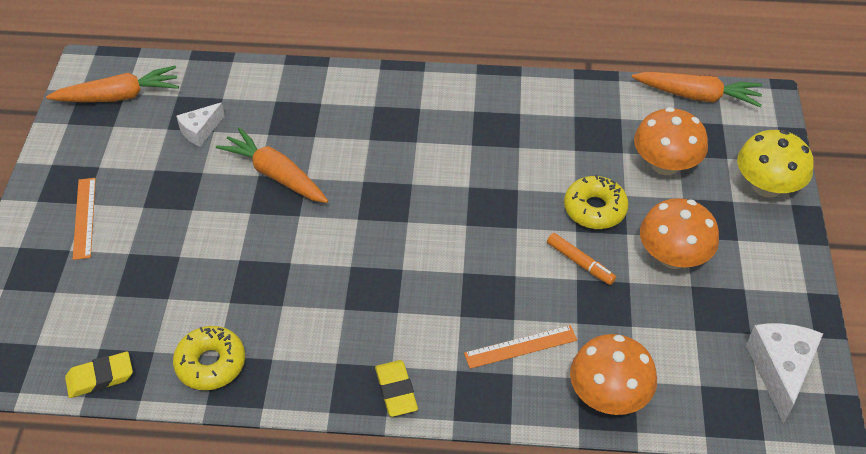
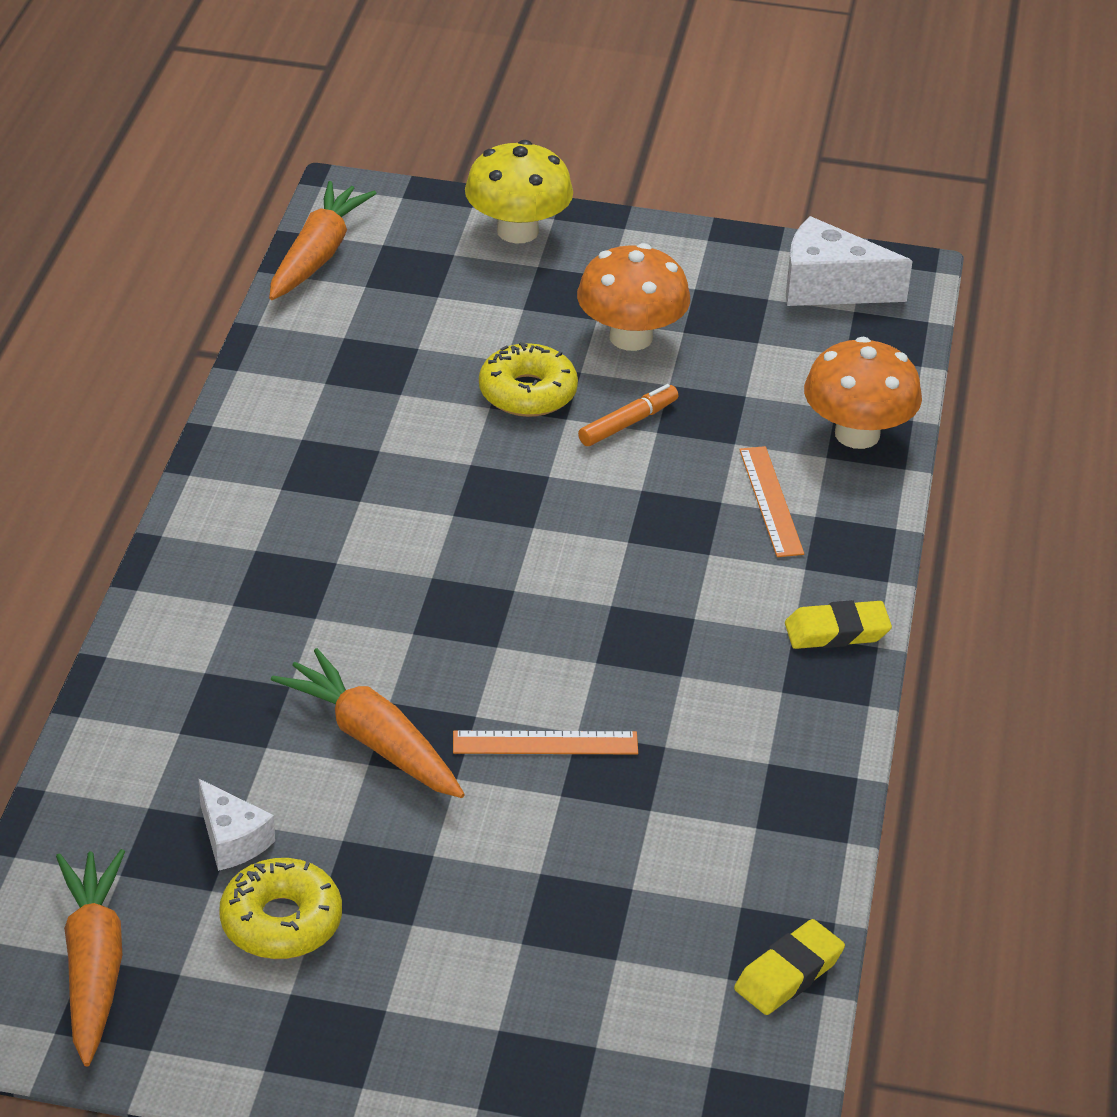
camera: 85 degrees left, 10 degrees down
(84, 218) = (423, 1009): orange ruler -> orange ruler (545, 743)
(100, 378) = (788, 973): yellow eraser -> yellow eraser turned 60 degrees clockwise
(211, 363) = (772, 834): yellow donut -> yellow donut (281, 922)
(275, 174) = (373, 740): orange carrot -> orange carrot turned 90 degrees clockwise
(665, 164) = (454, 312): orange mushroom -> none

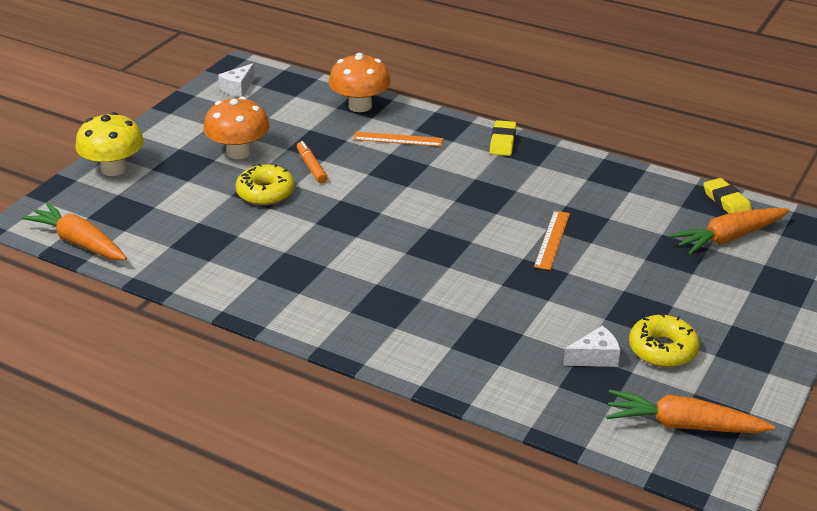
camera: 70 degrees left, 5 degrees down
(373, 740) = (531, 295): orange carrot -> orange carrot (728, 238)
(829, 287) = (238, 88): white cheese -> white cheese, size x0.61

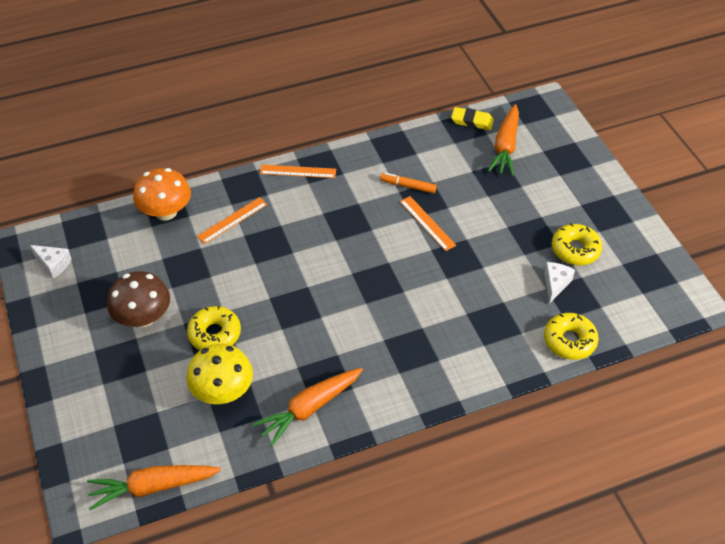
camera: 50 degrees left, 15 degrees up
(114, 169) = (75, 408): yellow mushroom -> yellow mushroom (223, 391)
(238, 88) = (53, 264): white cheese -> white cheese turned 45 degrees counterclockwise
(238, 152) = (143, 317): orange mushroom -> brown mushroom
(311, 167) = (212, 288): orange marker -> orange marker (408, 186)
(503, 142) = (298, 171): yellow eraser -> orange ruler
(533, 402) = (569, 341): none -> yellow donut
(683, 425) = (644, 288): orange carrot -> orange carrot (309, 408)

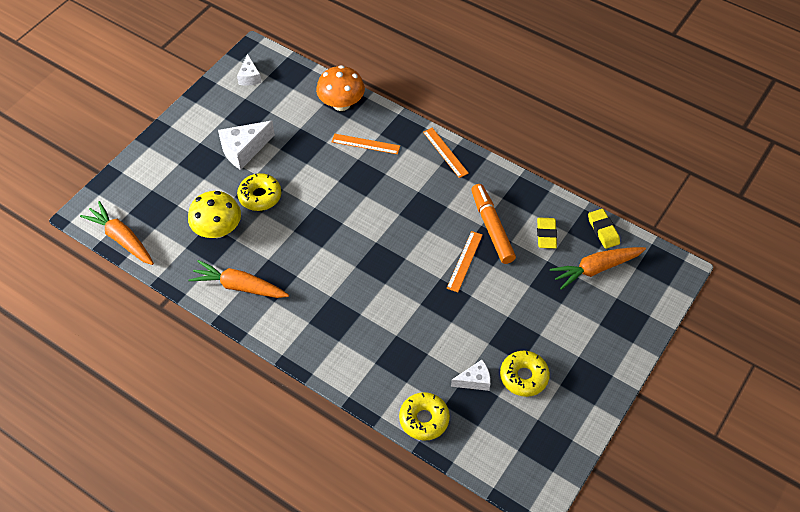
camera: 55 degrees right, 5 degrees up
(143, 317) = (244, 150): brown mushroom -> white cheese
(408, 186) = (491, 228): orange marker -> orange marker, size x1.74
(446, 157) = (546, 235): none -> yellow eraser

